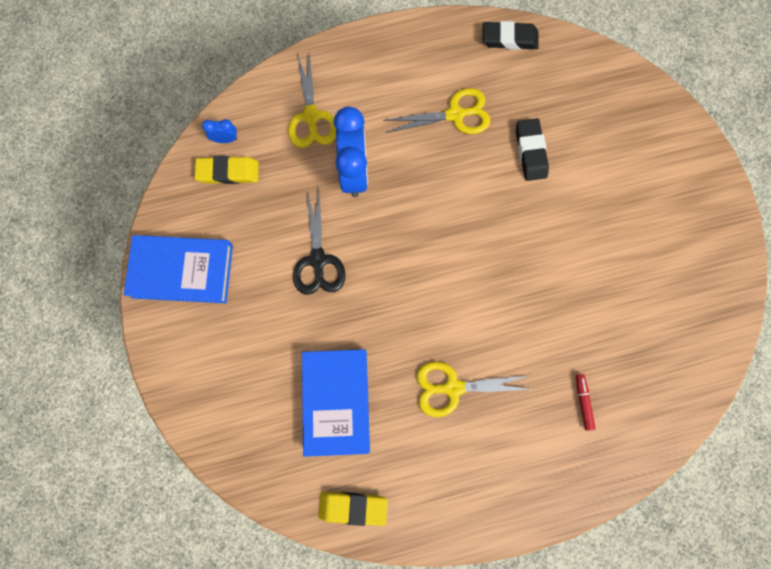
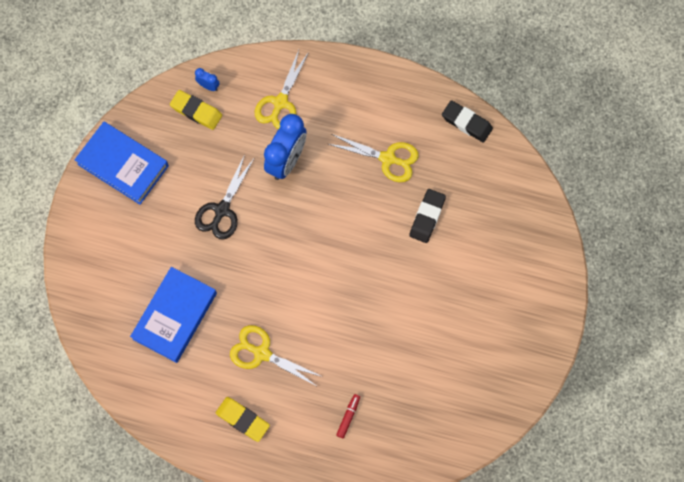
camera: 30 degrees right, 5 degrees down
(353, 507) = (143, 393): yellow eraser -> yellow eraser (243, 419)

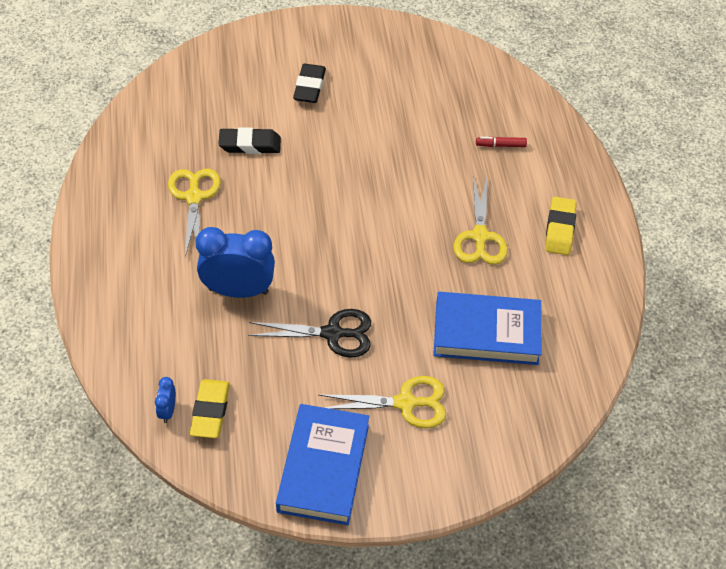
camera: 115 degrees left, 20 degrees down
(280, 103) = (162, 323): yellow scissors -> yellow scissors (405, 403)
(466, 123) = (120, 142): black eraser -> black eraser (309, 87)

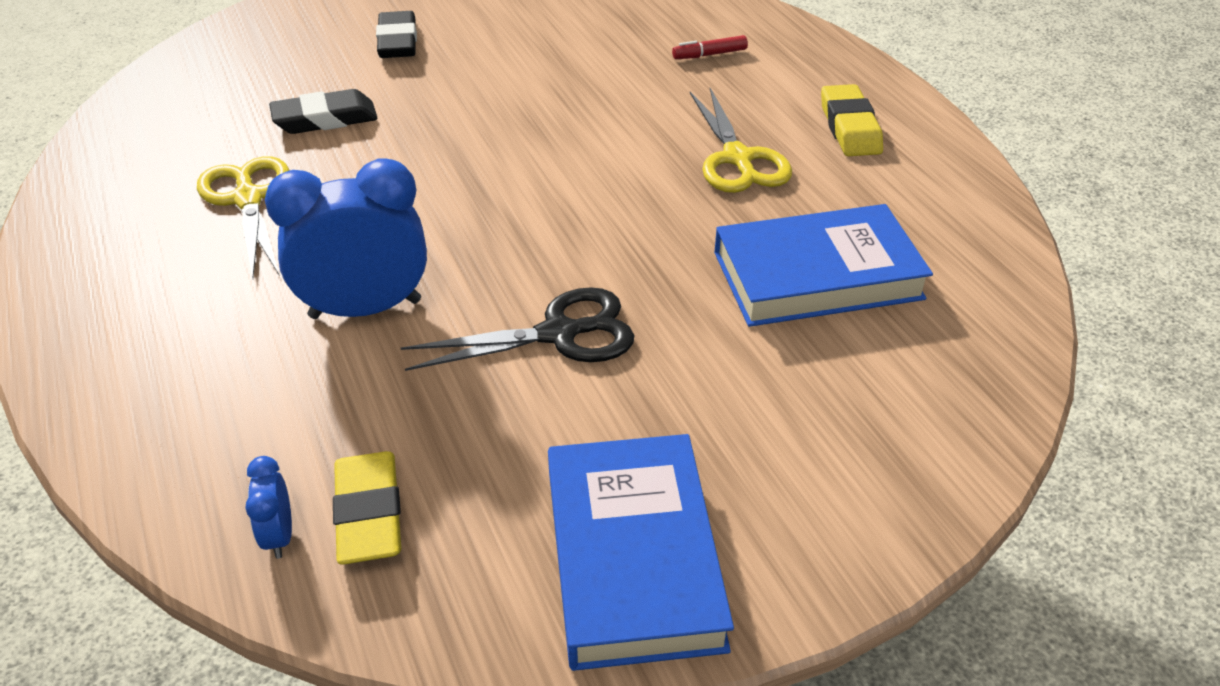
camera: 15 degrees left, 10 degrees down
(405, 403) = (736, 408): yellow scissors -> none

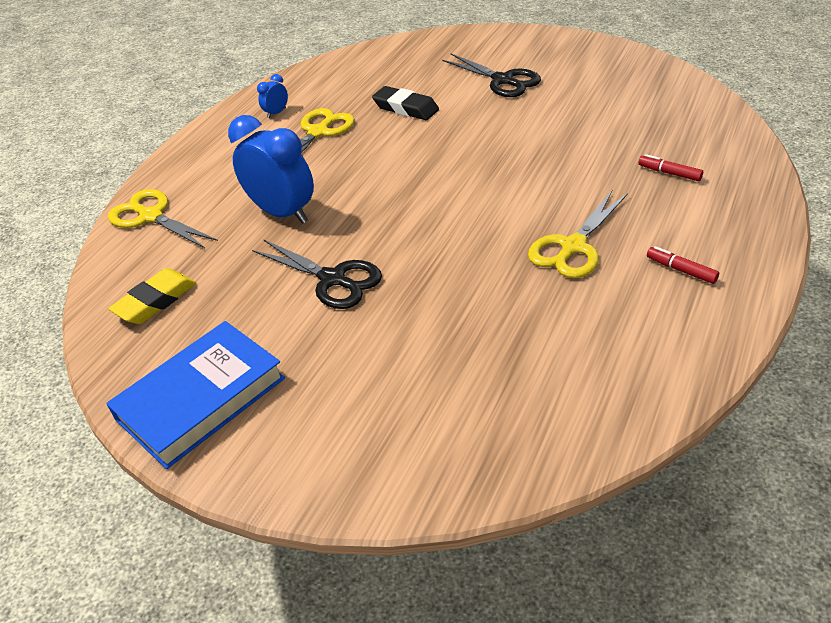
camera: 55 degrees right, 0 degrees up
(160, 431) = (151, 216): none -> yellow scissors
(279, 535) = (122, 286): blue clock -> blue clock (276, 113)
(398, 42) = (503, 80): black eraser -> black scissors
(817, 275) = (500, 341): blue book -> none
(849, 127) = (681, 270): yellow eraser -> red marker

